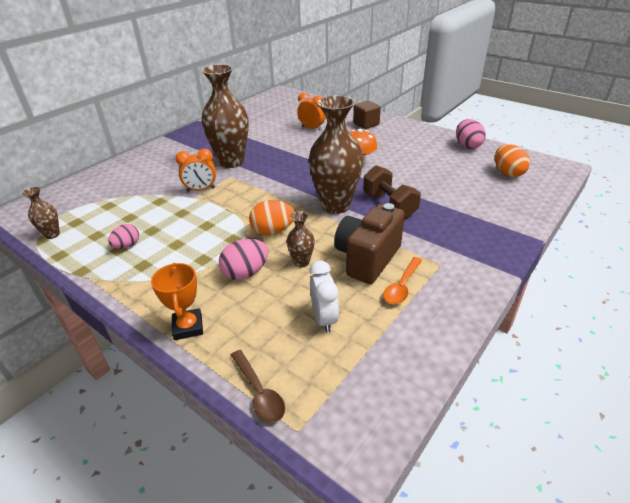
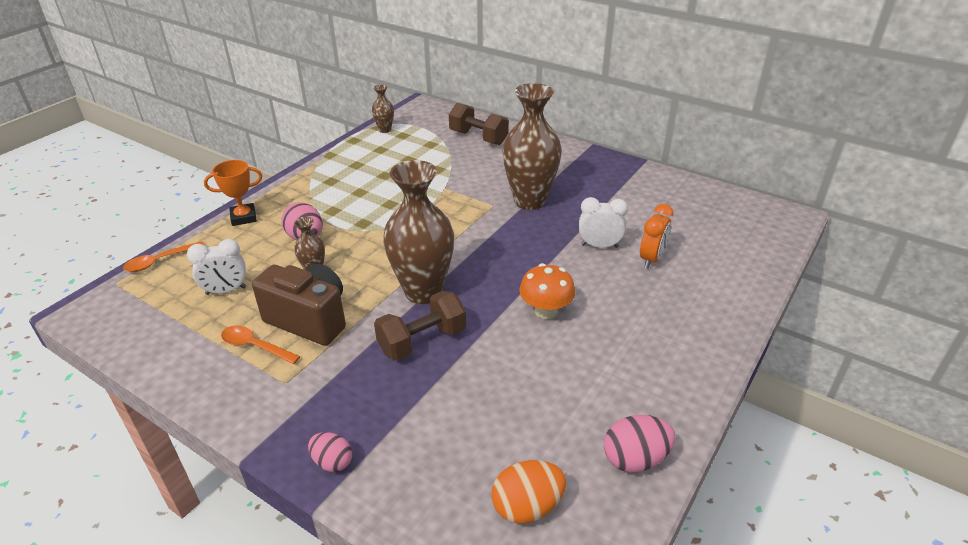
camera: 85 degrees right, 0 degrees up
(115, 181) = (478, 137): none -> brown dumbbell
(127, 246) = (362, 168): pink egg -> pink egg (332, 462)
(201, 190) = (461, 190): orange clock -> none
(259, 392) = (160, 261): brown spoon -> orange spoon
(273, 231) = (373, 247): orange egg -> none
(294, 142) = (599, 246): none -> white clock
(366, 124) = (691, 319): brown cube -> none

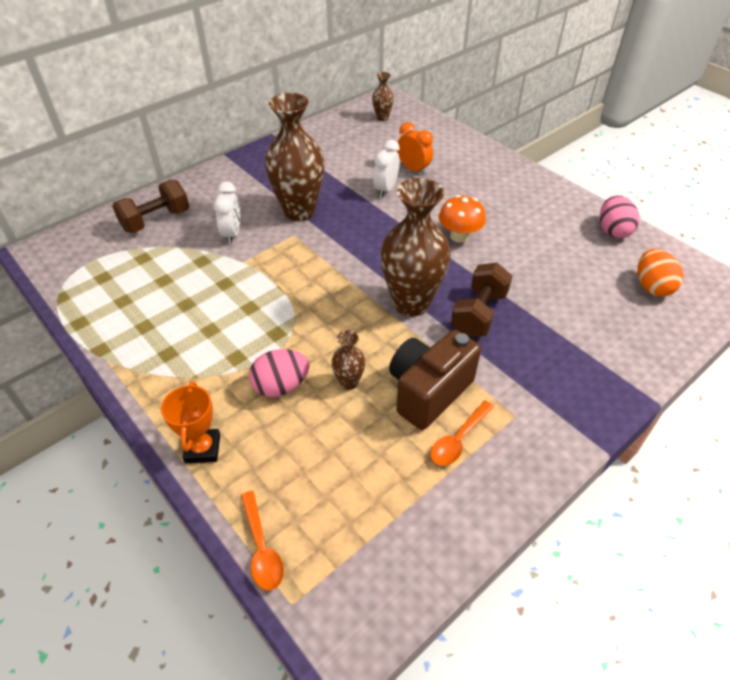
camera: 75 degrees left, 10 degrees up
(226, 291) = (355, 467): white clock -> white clock (232, 234)
(332, 462) = (612, 387): pink egg -> none
(385, 130) = (75, 291): brown vase -> brown vase (382, 118)
(422, 341) = (478, 313): brown dumbbell -> brown dumbbell turned 45 degrees clockwise

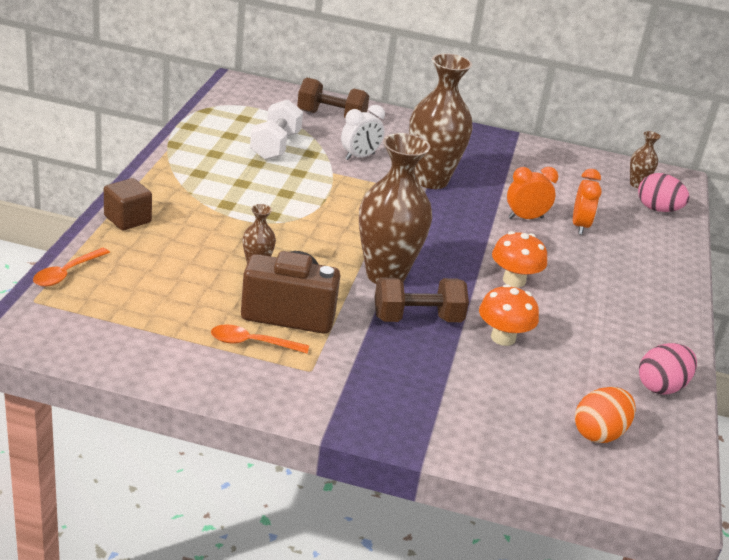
camera: 50 degrees right, 15 degrees down
(169, 278) = (275, 146): none -> white dumbbell
(202, 448) = (127, 219): orange trophy -> brown cube
(281, 386) = (219, 235): pink egg -> pink egg (657, 209)
(385, 189) = (525, 218): white clock -> orange clock
(525, 278) = (503, 338): none -> orange mushroom

